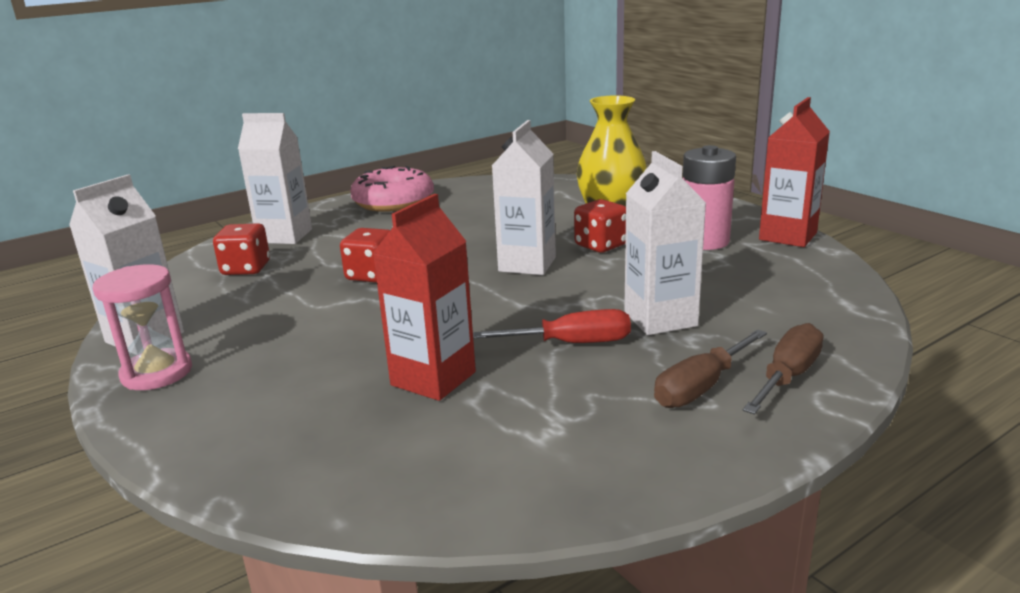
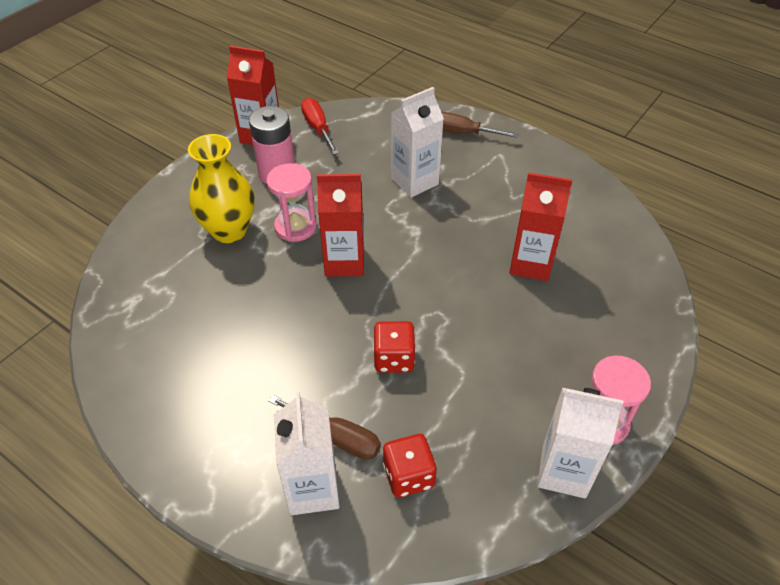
camera: 110 degrees left, 25 degrees up
(393, 202) = (184, 425): pink donut -> none
(527, 264) = (344, 262): white carton -> red carton
(572, 343) = (461, 213): red screwdriver -> red screwdriver (318, 128)
(600, 245) = (295, 227): red dice -> pink hourglass
(701, 387) = (486, 159): brown screwdriver -> brown screwdriver (337, 437)

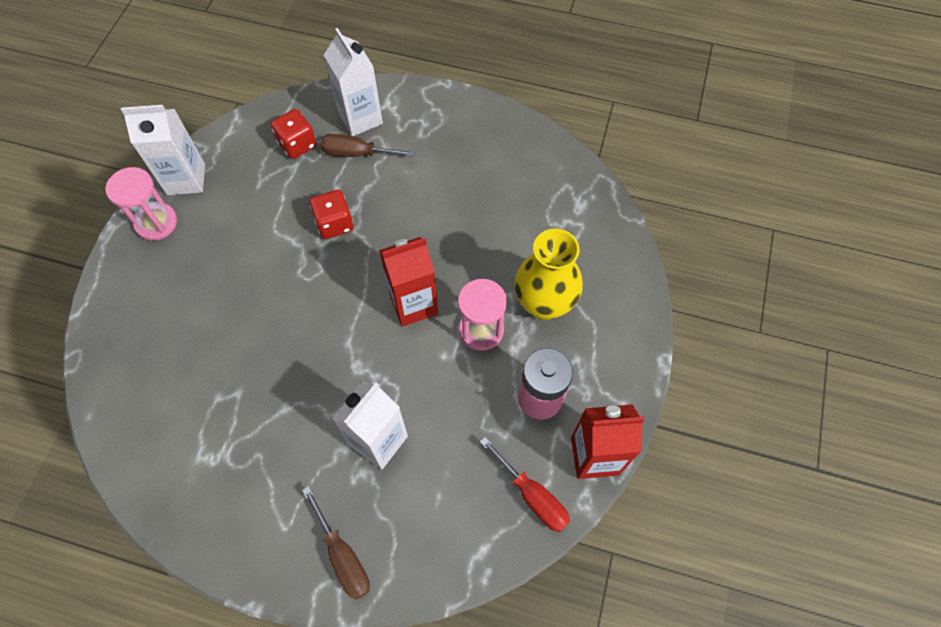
camera: 160 degrees right, 15 degrees up
(462, 133) = (343, 556): brown screwdriver -> brown screwdriver turned 60 degrees clockwise
(530, 264) = (228, 362): red carton -> none

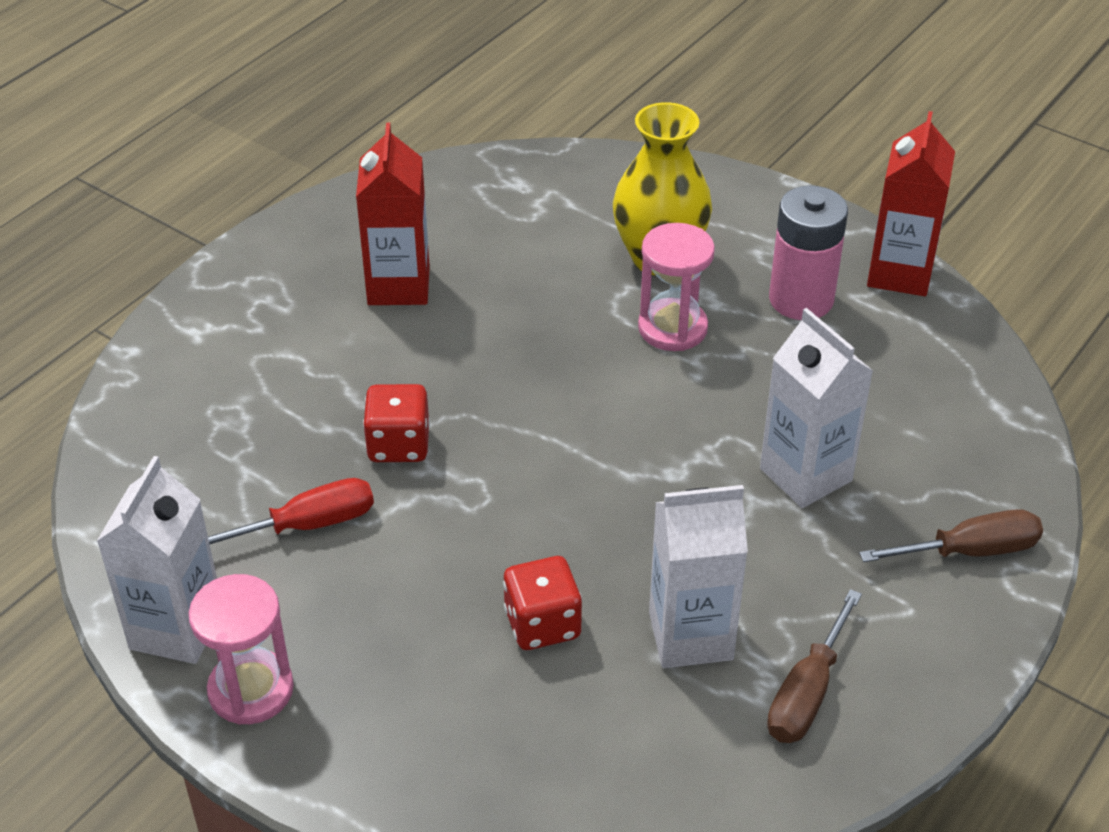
camera: 70 degrees left, 20 degrees down
(297, 144) = (203, 459): red dice -> red dice (542, 624)
(357, 153) = (273, 389): brown screwdriver -> brown screwdriver (807, 693)
(360, 118) = (203, 369): white carton -> white carton (690, 636)
(413, 304) = (596, 387): red carton -> red carton (398, 286)
(532, 496) = (937, 342): red screwdriver -> red screwdriver (308, 525)

